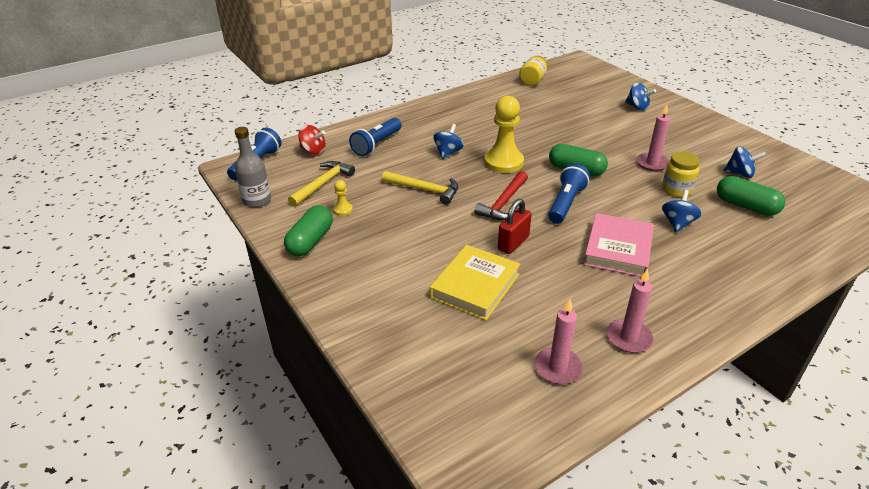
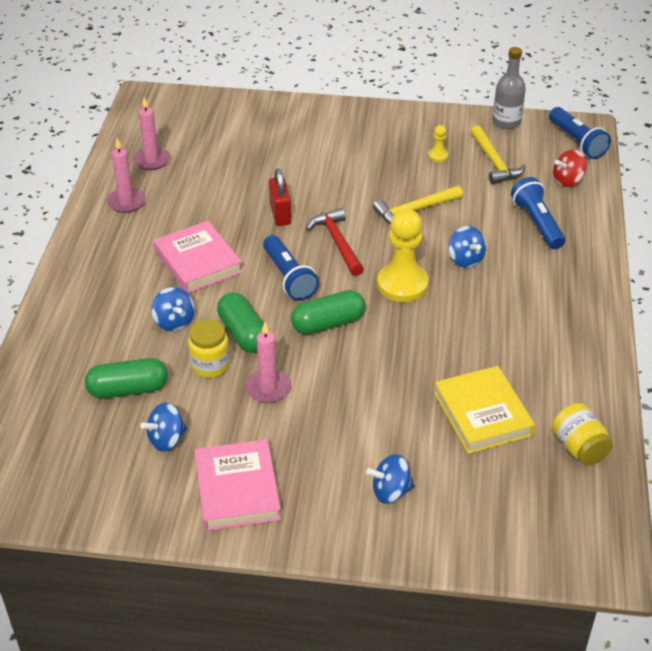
camera: 130 degrees right, 5 degrees up
(310, 241) = (413, 125): green capsule -> green capsule (243, 333)
(475, 286) = (262, 170): yellow book -> yellow book (482, 414)
(716, 140) = (237, 489): none -> pink book

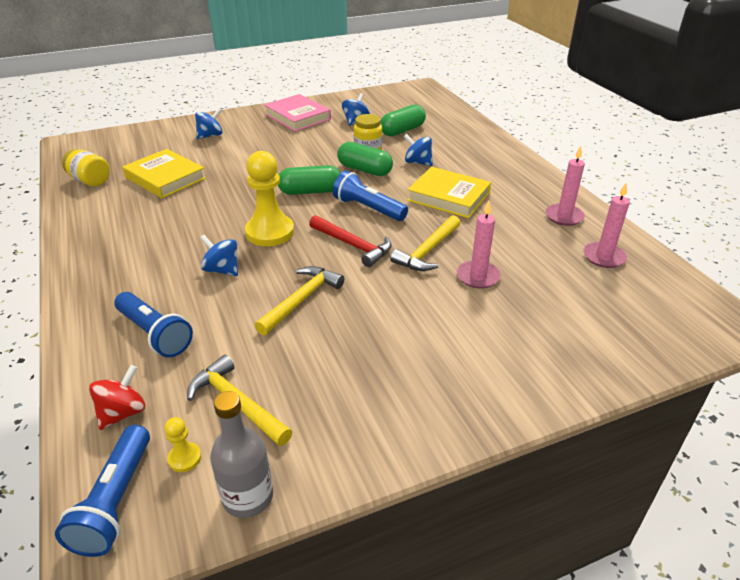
camera: 150 degrees right, 5 degrees down
(198, 262) = (448, 197): pink book -> yellow book
(268, 388) = (320, 152): pink candle -> pink candle (478, 276)
(280, 214) = (427, 251): red padlock -> yellow hammer
(328, 323) = (310, 191): green capsule -> green capsule turned 45 degrees clockwise
(438, 156) = (318, 383): yellow pawn -> yellow pawn (184, 458)
(576, 142) = (115, 501): blue flashlight -> blue flashlight turned 120 degrees counterclockwise

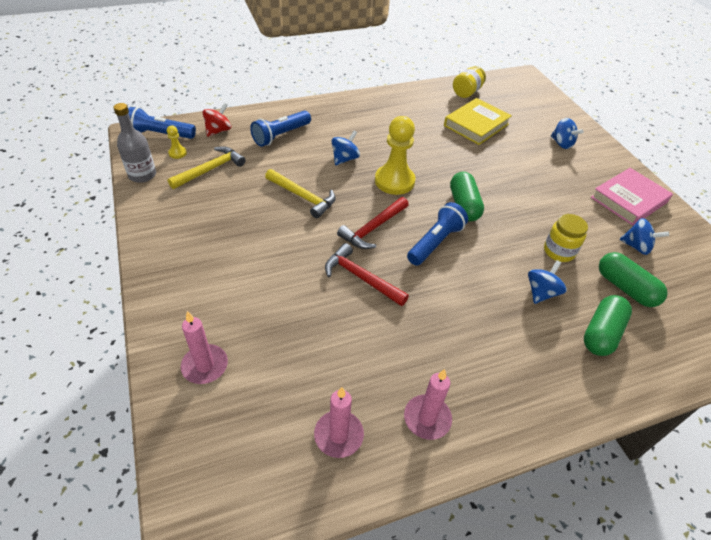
camera: 90 degrees right, 10 degrees up
(123, 412) = (218, 131): red spinning top -> red spinning top turned 90 degrees counterclockwise
(364, 170) = (514, 246): green capsule -> green capsule (601, 333)
(427, 251) = (361, 277): yellow hammer -> red hammer
(448, 197) = (464, 309): yellow book -> none
(478, 276) = (317, 308): pink candle -> pink candle (205, 366)

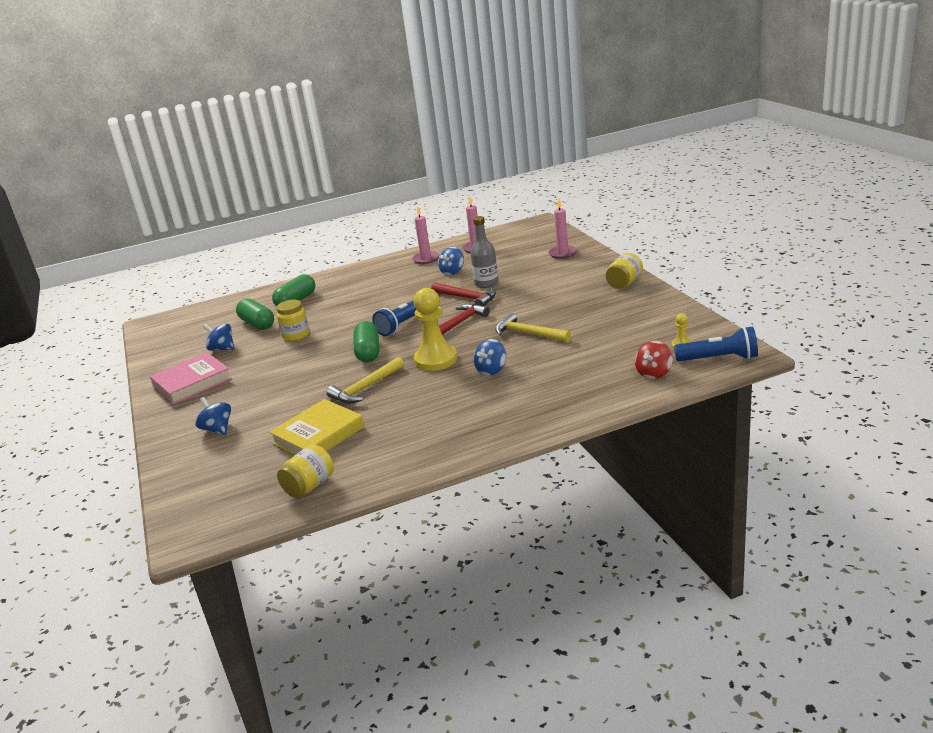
camera: 175 degrees left, 20 degrees down
(142, 175) = (699, 324): grey bottle -> grey bottle (486, 283)
(166, 259) = (624, 283): none -> yellow jar
(210, 169) = (633, 338): yellow hammer -> yellow hammer (365, 388)
(281, 135) = (574, 381): blue flashlight -> none
(541, 292) = (327, 312): blue spinning top -> blue spinning top (452, 272)

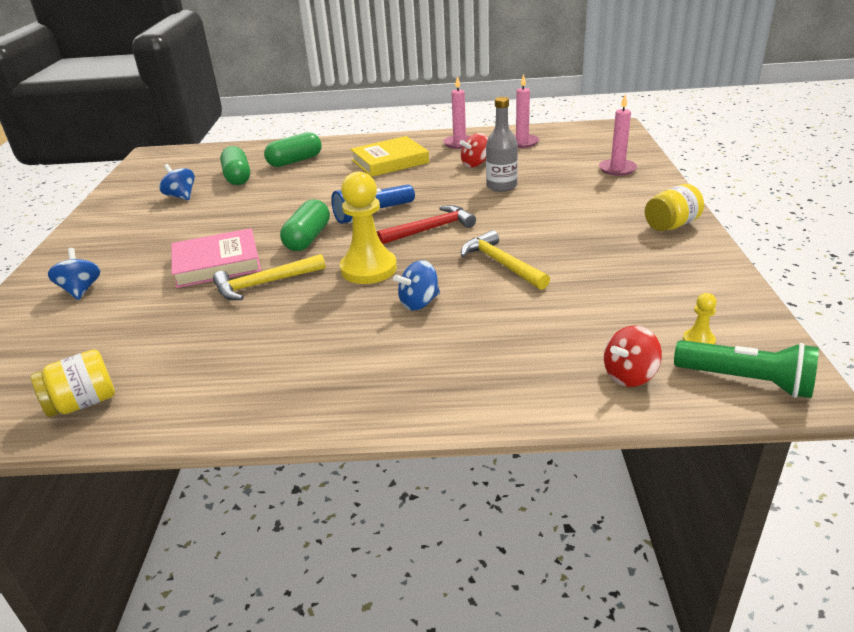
camera: 20 degrees right, 5 degrees up
(192, 382) = (118, 227): pink book -> pink book (217, 263)
(296, 335) = (259, 199): yellow jar -> none
(318, 435) = (161, 332): yellow book -> yellow book (390, 161)
(452, 272) = (475, 164): blue spinning top -> red spinning top
(467, 298) = (466, 199): red hammer -> none
(719, 359) = (746, 381): blue flashlight -> green flashlight

